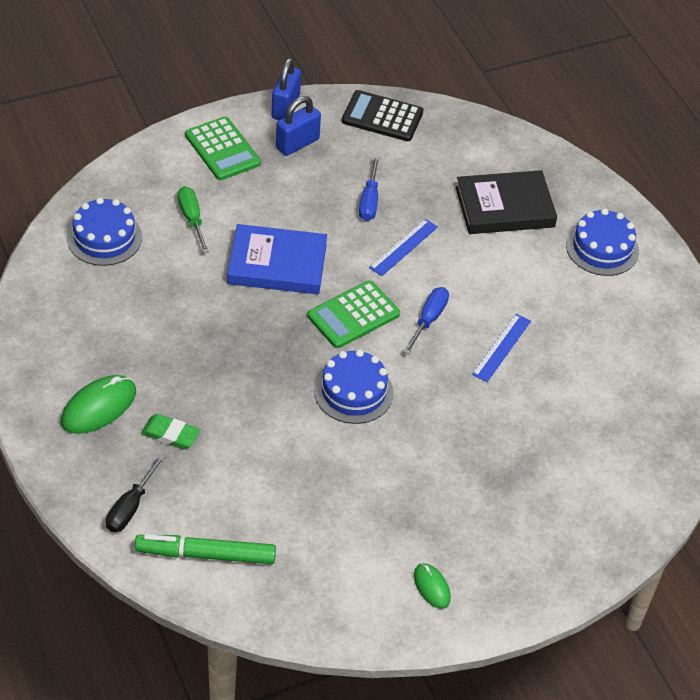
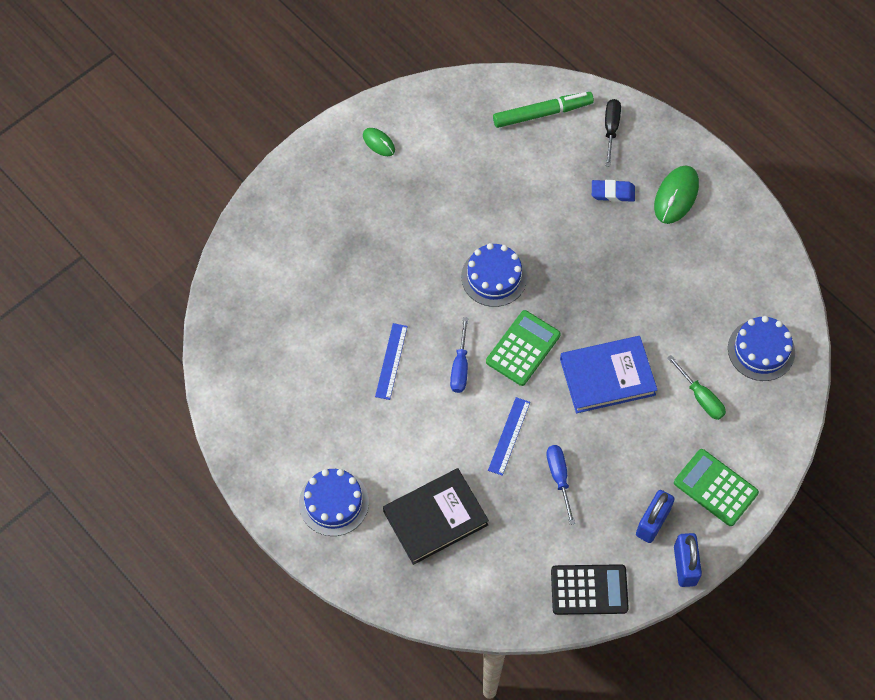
camera: 165 degrees right, 15 degrees up
(170, 434) = (612, 193): green eraser -> blue eraser

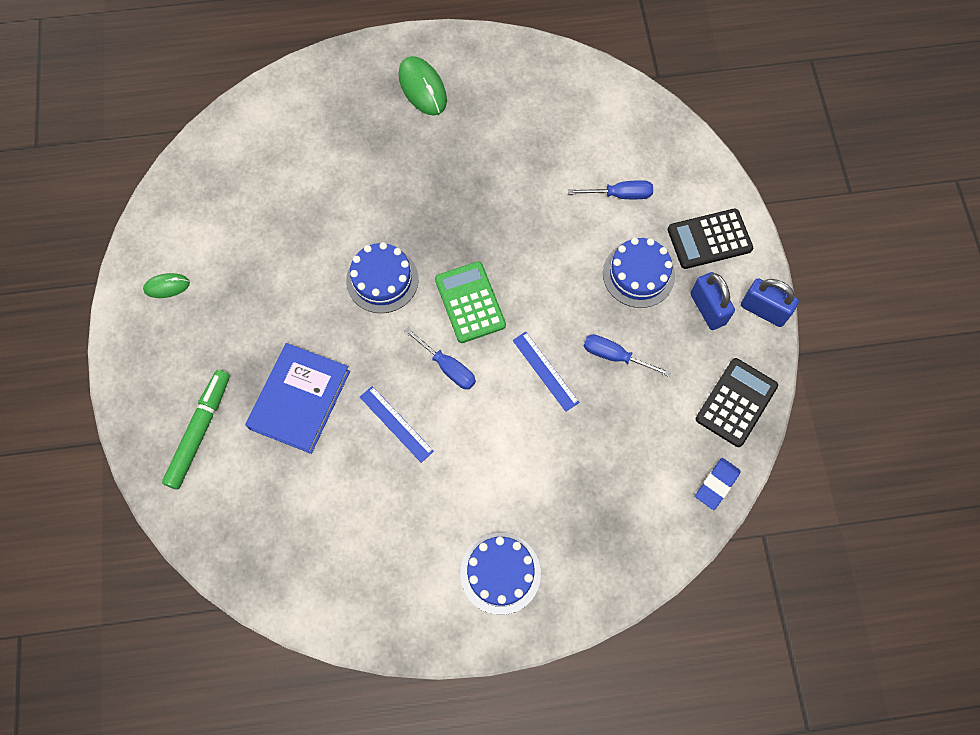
camera: 55 degrees left, 5 degrees up
(435, 518) = (580, 489): black book -> none
(542, 113) = (257, 134): green marker -> green marker (199, 431)
(607, 377) = (548, 253): blue book -> blue book (300, 400)
(611, 129) = (318, 93): black screwdriver -> none
(612, 193) = (379, 132): blue eraser -> blue eraser (716, 484)
(701, 398) = (620, 195): green screwdriver -> blue screwdriver
(715, 488) = (709, 239): green calculator -> black calculator
(761, 350) = (611, 122): blue cake -> blue cake (638, 274)

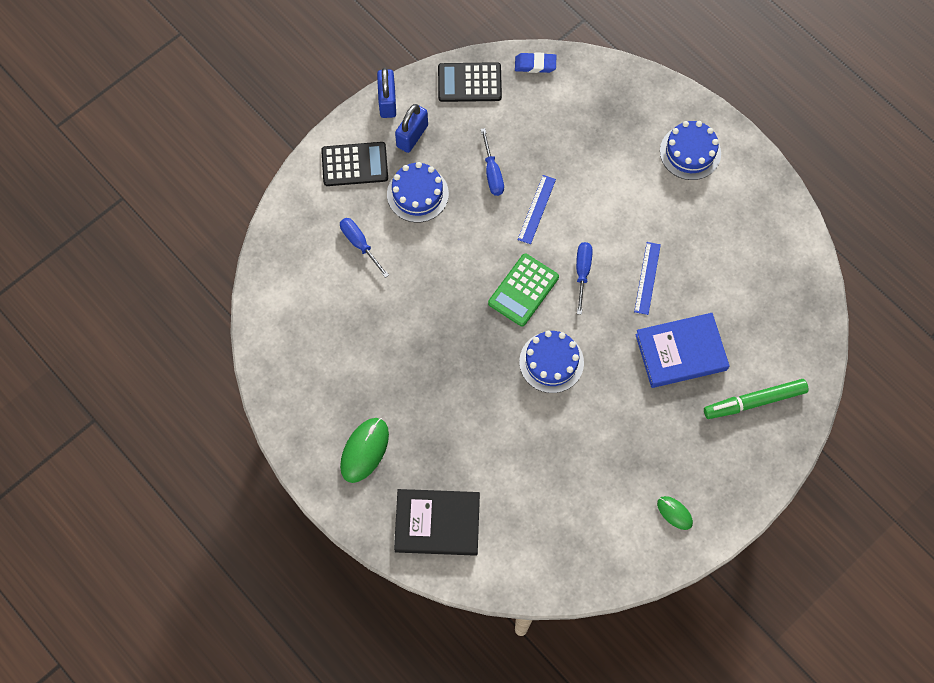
camera: 125 degrees left, 0 degrees up
(318, 103) = (437, 523): none -> black book
(709, 239) = (354, 164): black calculator -> black calculator turned 45 degrees counterclockwise

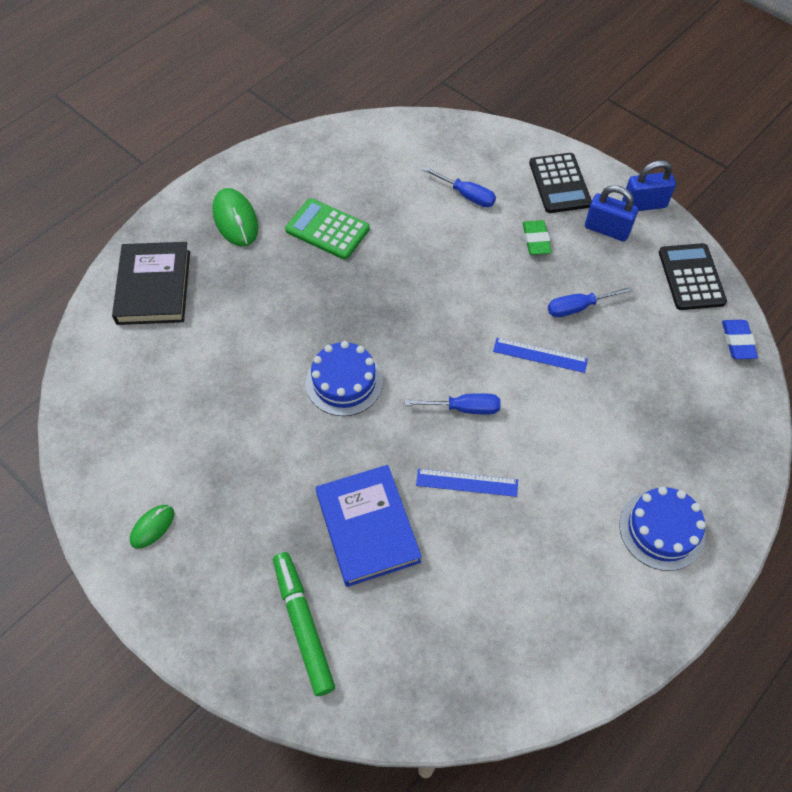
camera: 85 degrees right, 10 degrees down
(359, 243) = (467, 195): blue screwdriver -> blue screwdriver turned 75 degrees clockwise
(364, 450) = (235, 220): green mouse -> green mouse turned 45 degrees clockwise
(417, 194) = (536, 240): blue cake -> green eraser
(523, 290) = (432, 348): green calculator -> green calculator (327, 230)

